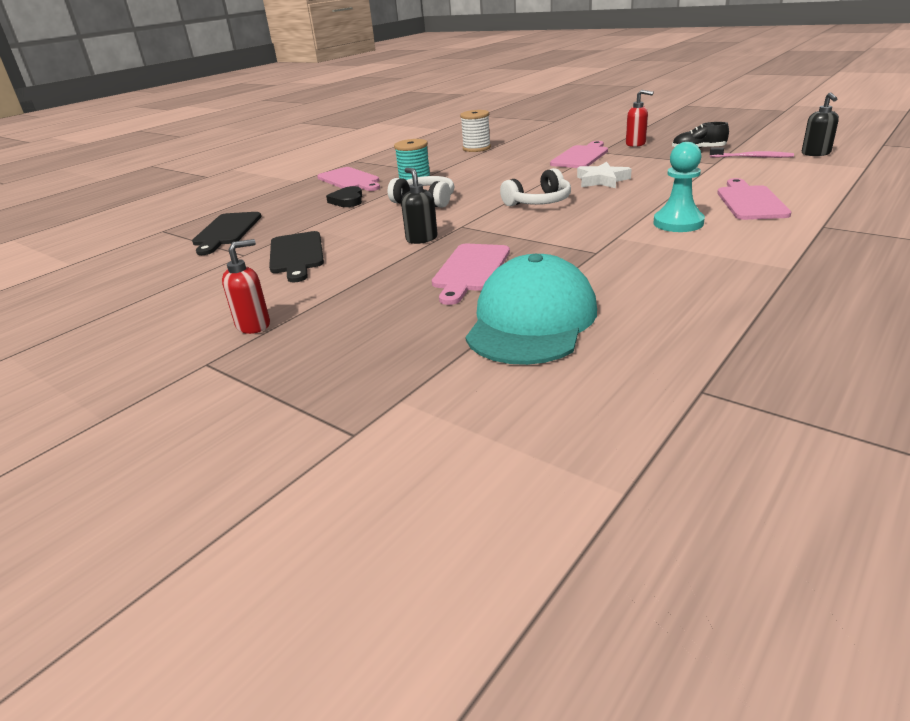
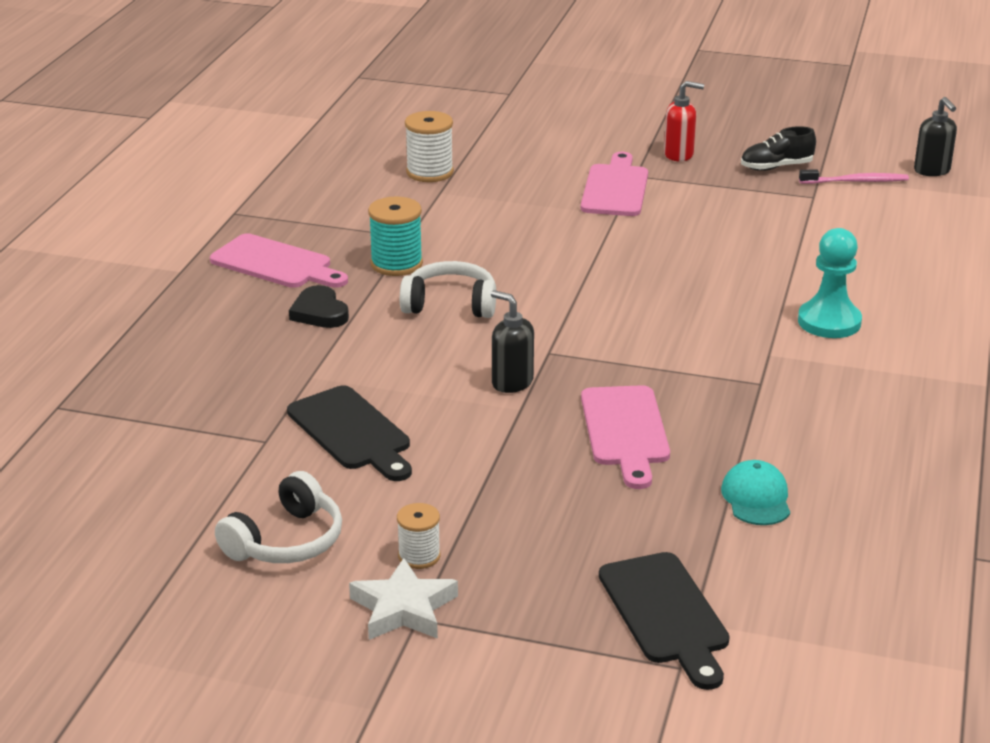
camera: 25 degrees left, 0 degrees up
(226, 231) = (180, 397): black cutting board -> black cutting board (666, 614)
(254, 325) = (419, 556): red soap dispenser -> white spool
(531, 320) = (756, 498): turquoise cap -> turquoise cap, size x0.46
(539, 202) = (623, 295): white headphones -> white headphones (286, 541)
(602, 180) = (681, 243): white star -> white star (403, 608)
(750, 201) = (894, 275): pink cutting board -> none

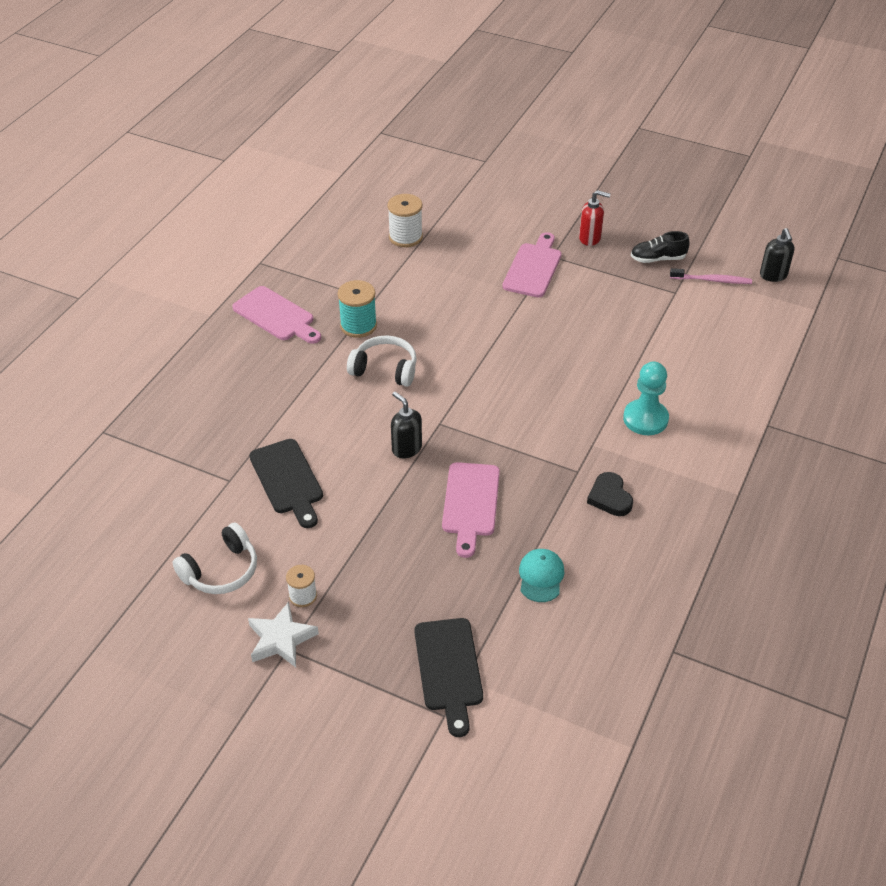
camera: 10 degrees right, 15 degrees up
(319, 312) = (294, 366): black heart -> black heart (610, 497)

